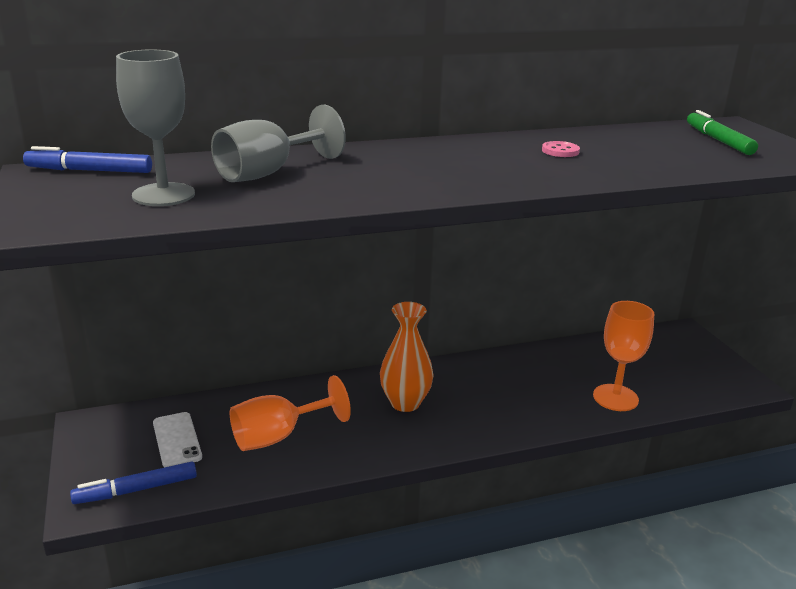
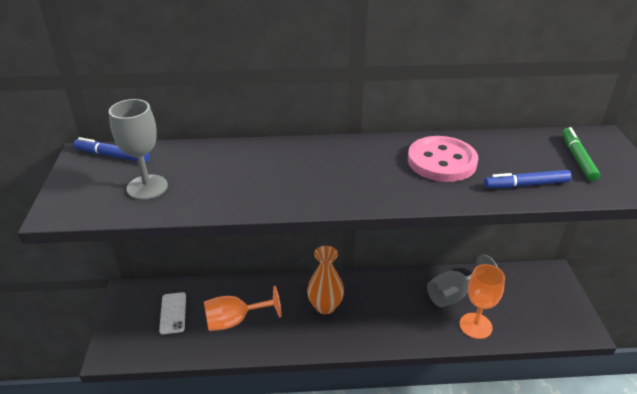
camera: 15 degrees right, 10 degrees up
(136, 490) = (139, 348): blue marker -> blue marker (526, 184)
(268, 173) = (222, 169): grey goblet -> grey goblet (454, 294)
(560, 151) = (441, 161): pink button -> pink button, size x2.48

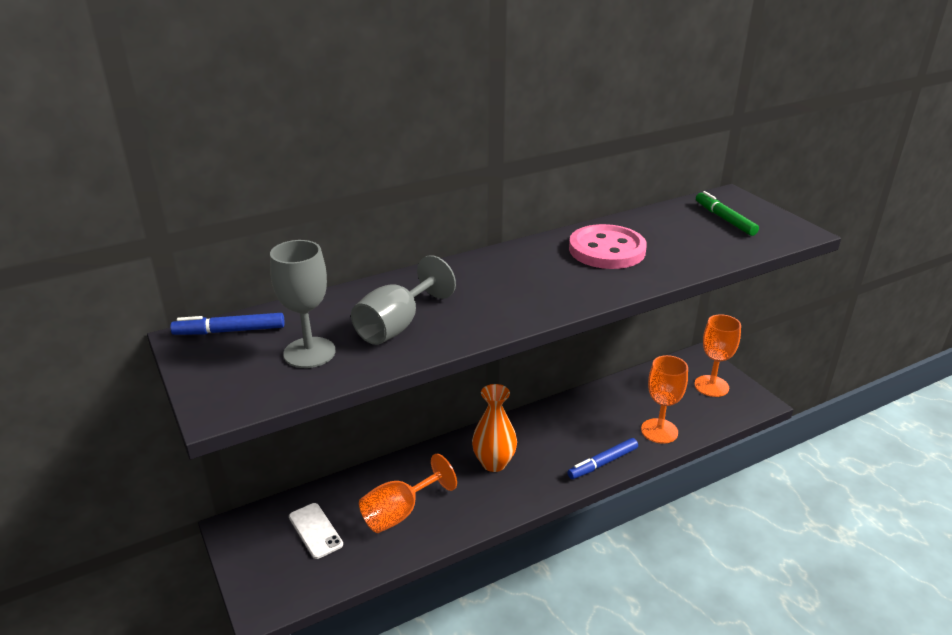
camera: 25 degrees left, 5 degrees down
(454, 294) = (619, 408): grey goblet -> grey goblet (396, 326)
(526, 184) = (700, 252): blue marker -> blue marker (602, 463)
(549, 301) = (711, 386): none -> orange goblet

